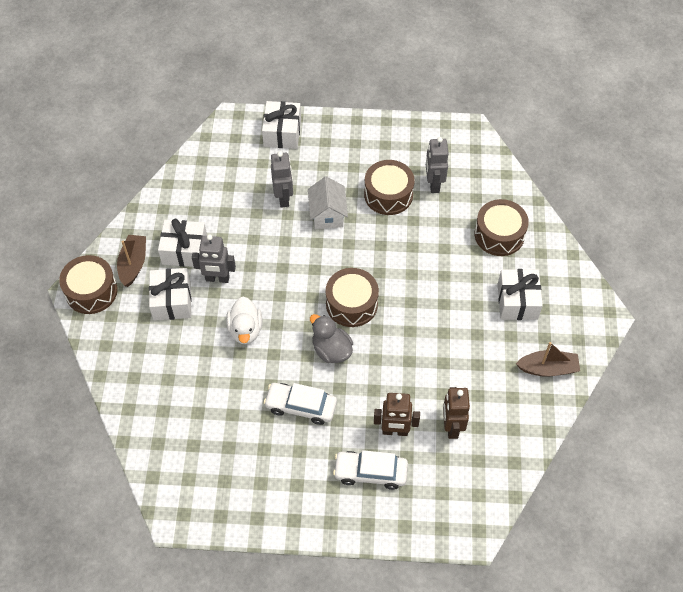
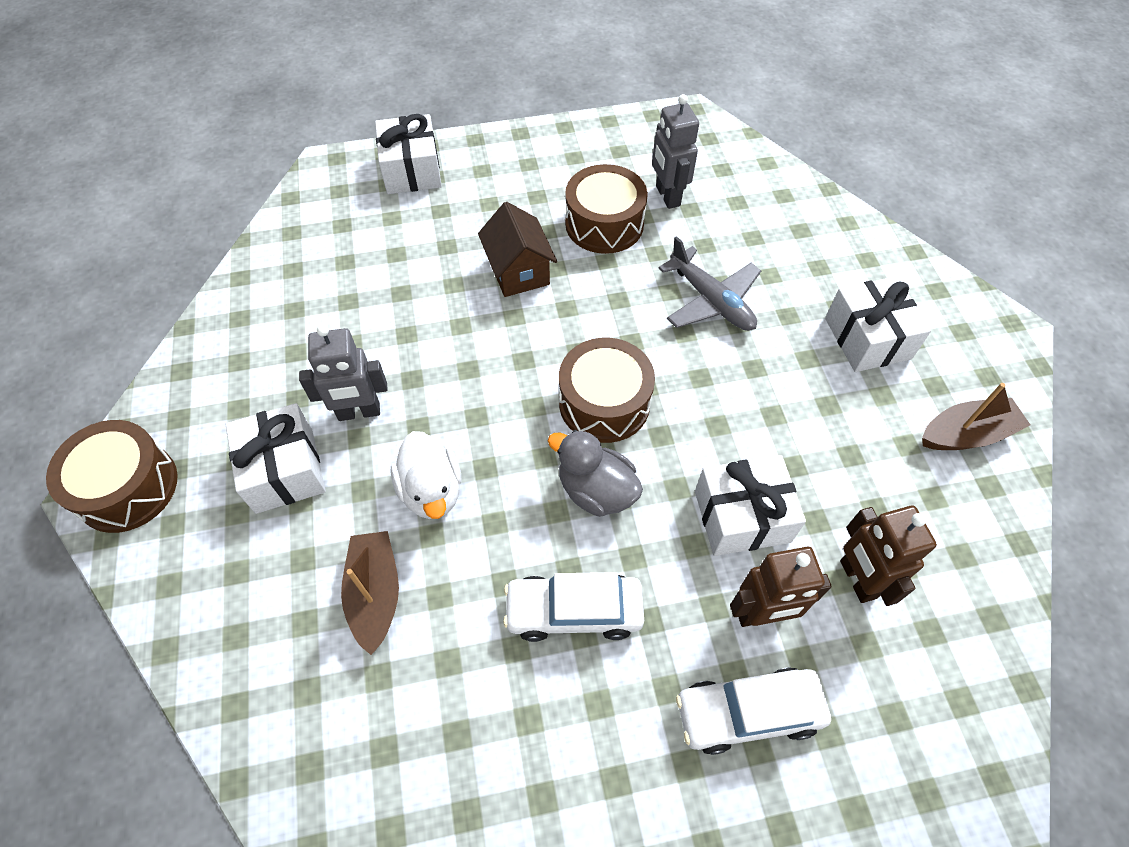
camera: 15 degrees left, 0 degrees up
(133, 264) = (201, 421): brown boat -> brown boat (375, 594)
(185, 251) = (290, 378): white gift -> white gift (742, 516)
(283, 198) = (440, 261): grey robot -> none
(327, 215) = (518, 271): white house -> brown house
(434, 258) = (711, 301): none -> grey plane
(499, 235) = (795, 246): brown drum -> none

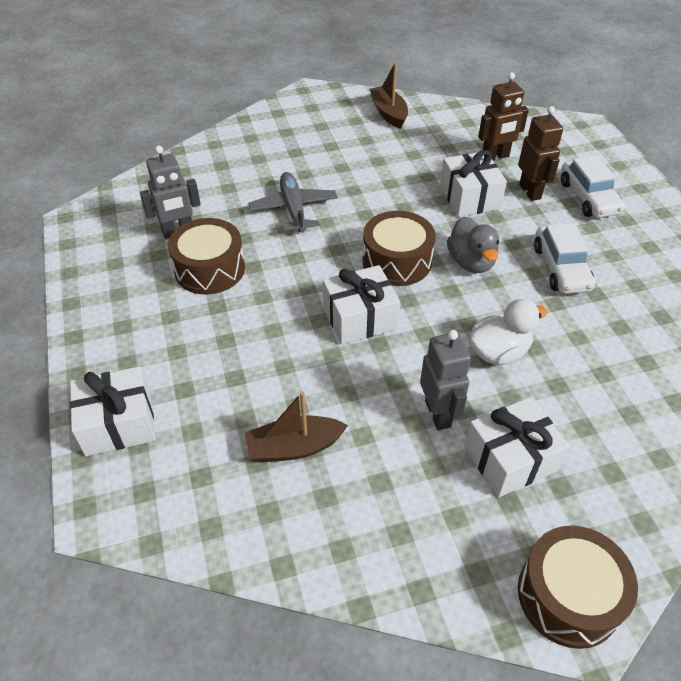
camera: 95 degrees left, 10 degrees down
(375, 594) = (591, 373): brown boat -> brown boat (294, 447)
(518, 271) = (267, 321): brown house -> none
(596, 490) = (471, 262): grey duck -> grey duck turned 45 degrees counterclockwise
(711, 301) = (294, 209): grey plane -> grey plane turned 60 degrees counterclockwise
(867, 338) = (321, 142): white gift -> white gift (360, 318)

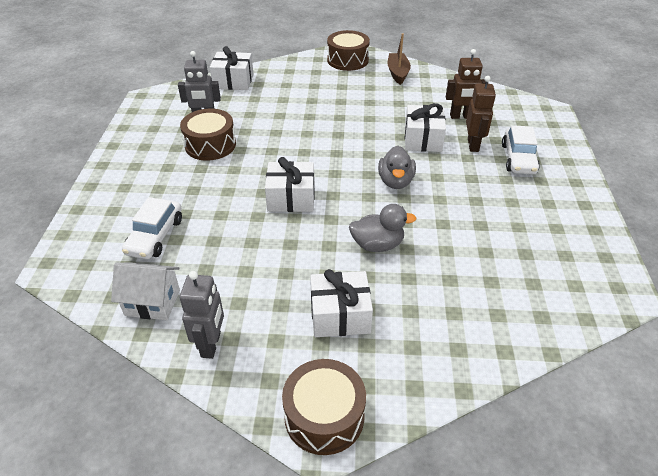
camera: 20 degrees right, 5 degrees down
(118, 423) = (96, 221): white gift -> white gift (233, 81)
(270, 518) = (152, 302): none -> white house
(294, 209) = (290, 120): grey plane -> none
(294, 447) = (195, 265): brown boat -> none
(397, 261) = (341, 169): brown drum -> brown drum (347, 60)
(438, 414) = (307, 272): grey robot -> grey robot (211, 344)
(498, 352) = (377, 245): white duck -> grey duck
(560, 268) = (463, 201): white car -> white car (155, 236)

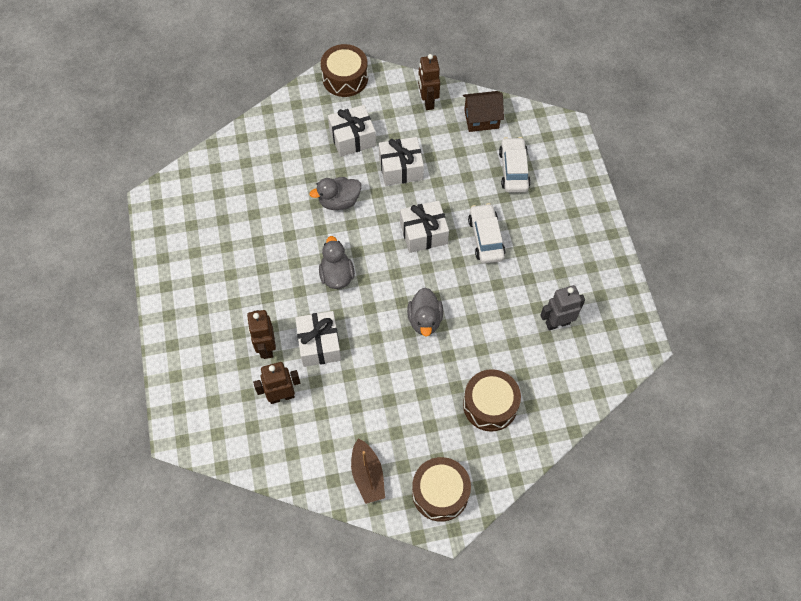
camera: 165 degrees right, 20 degrees up
(152, 302) = (481, 119): white house -> brown house
(210, 145) = (528, 283): brown drum -> brown drum (490, 405)
(211, 344) = (427, 101): grey robot -> brown robot
(233, 81) = (563, 403): white gift -> white gift (401, 168)
(320, 138) = (425, 320): none -> grey duck
(518, 159) = (221, 336): white car -> white car (486, 238)

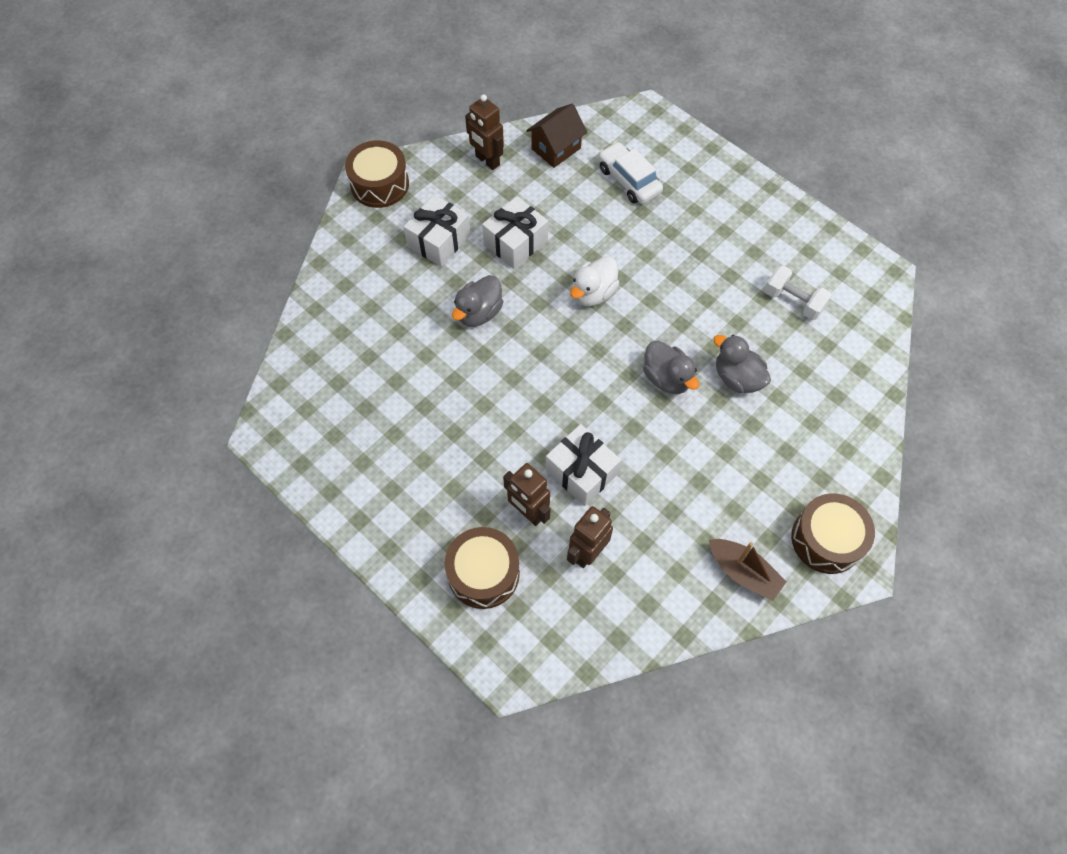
camera: 35 degrees left, 0 degrees up
(337, 275) = (540, 389): grey duck -> grey duck (737, 378)
(423, 233) = (593, 293): white gift -> white duck
(486, 238) = (658, 261): white car -> none
(490, 405) = (799, 420): brown drum -> brown drum (483, 573)
(557, 323) = (793, 301): grey robot -> white dumbbell

